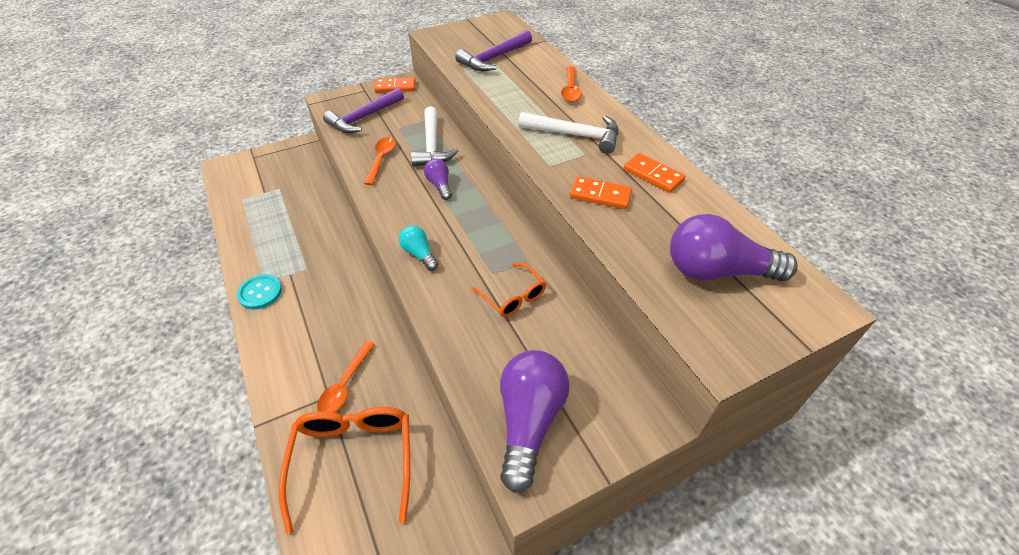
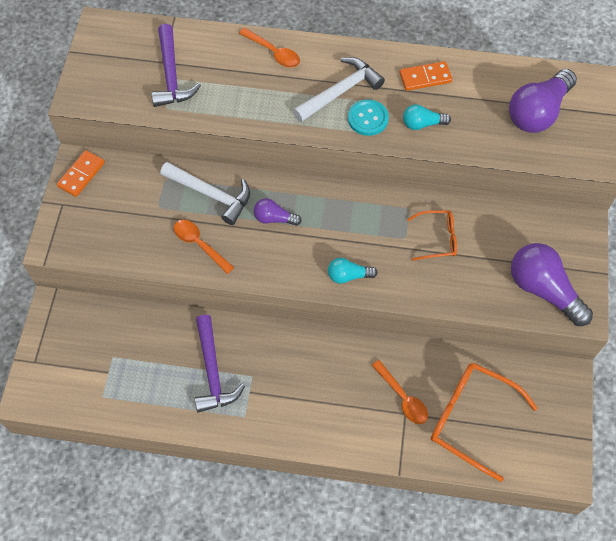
camera: 55 degrees left, 15 degrees up
(260, 292) = (256, 424): turquoise button -> turquoise button (368, 118)
(363, 118) = (115, 228): purple hammer -> purple hammer (213, 372)
(600, 195) = (422, 124): orange domino -> turquoise light bulb

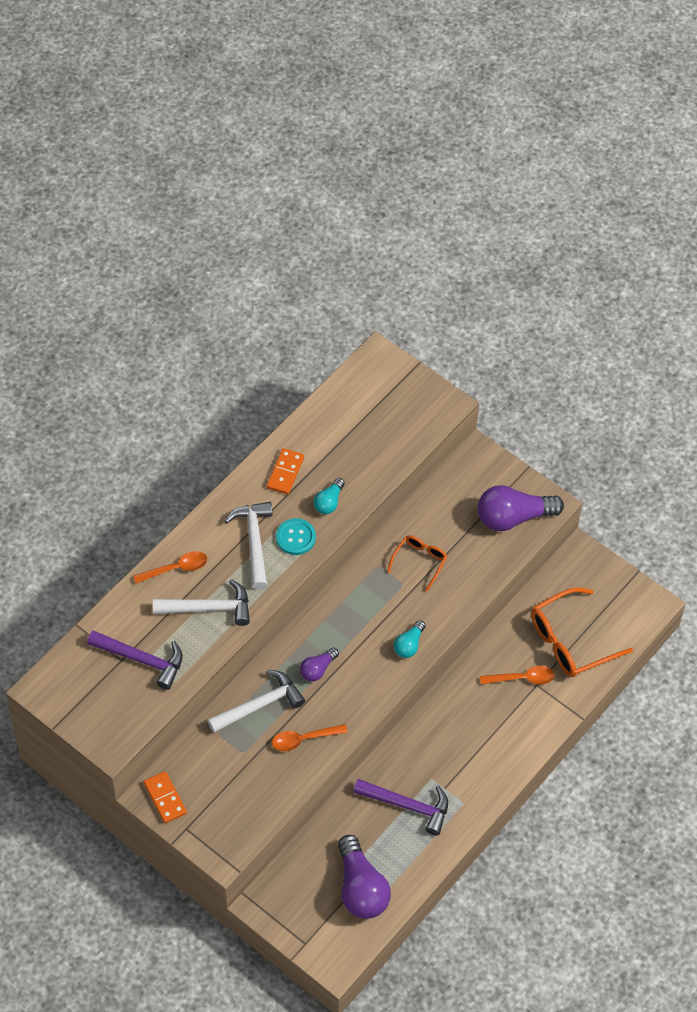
camera: 60 degrees left, 5 degrees down
(253, 94) = (209, 608): none -> white hammer
(537, 112) = (376, 416): purple light bulb -> purple light bulb (360, 888)

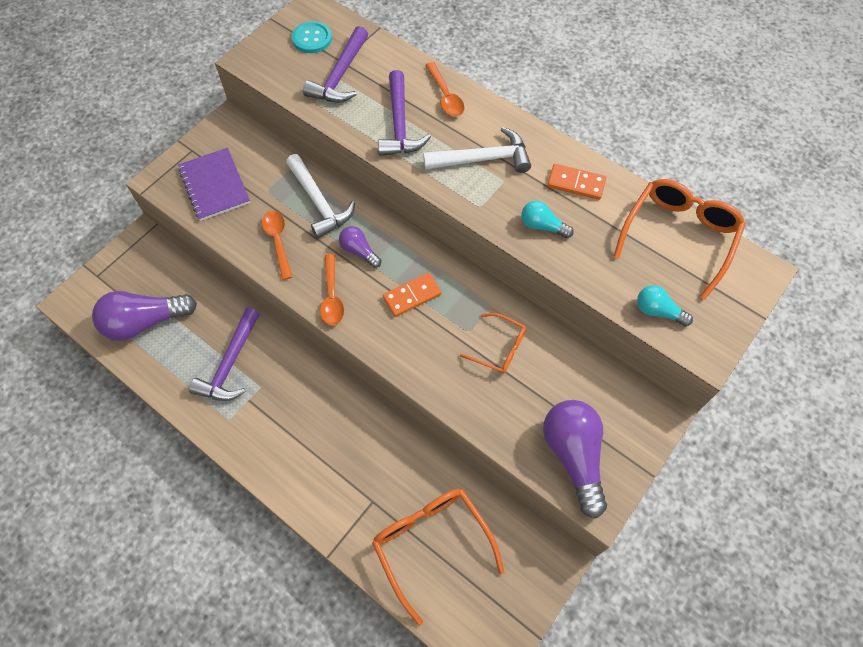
camera: 90 degrees right, 5 degrees up
(165, 798) = (224, 133): orange domino -> orange domino (412, 296)
(209, 608) = (399, 125): white hammer -> purple hammer
(233, 801) = (214, 185): none -> purple notebook
(295, 537) = (492, 196): turquoise button -> turquoise button (312, 38)
(343, 406) = (679, 236): none -> orange glasses
(409, 645) = (390, 339): turquoise light bulb -> turquoise light bulb (658, 311)
(522, 678) = (380, 484): orange spoon -> orange spoon (332, 296)

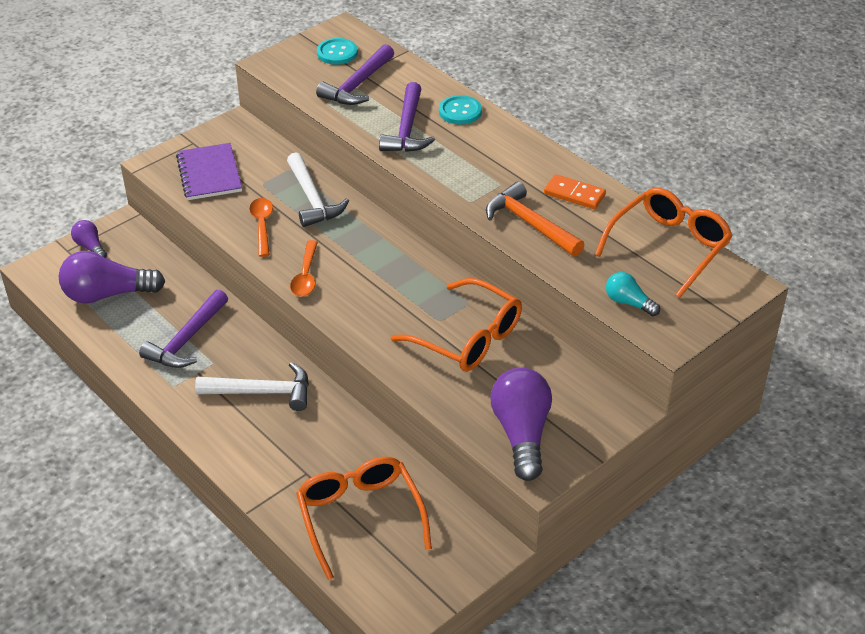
camera: 10 degrees right, 20 degrees down
(359, 251) = (343, 243): purple light bulb -> purple light bulb (90, 247)
(412, 296) = (388, 285): orange domino -> none
(445, 96) = (460, 111): orange spoon -> turquoise button
(483, 159) = (484, 165): white hammer -> white hammer (263, 392)
(499, 348) = (468, 338): orange glasses -> orange glasses, size x1.78
(542, 226) = (529, 223): turquoise light bulb -> orange hammer

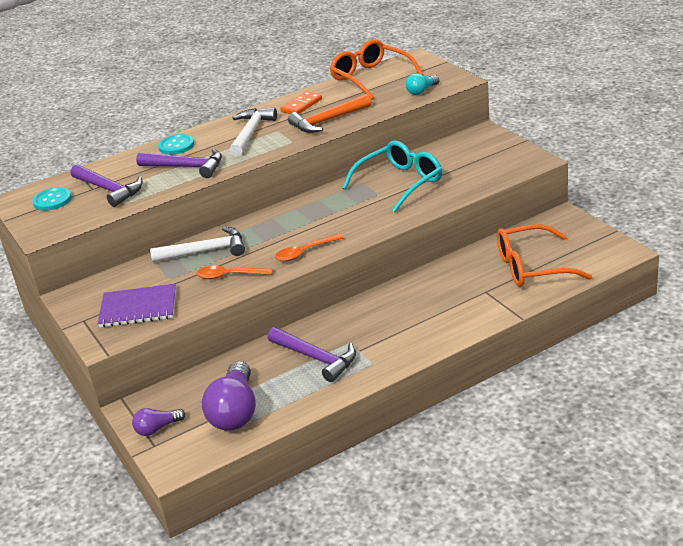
camera: 75 degrees left, 10 degrees down
(263, 392) = (393, 314): white hammer -> white hammer (251, 133)
(306, 276) = (305, 252): orange spoon -> orange spoon turned 135 degrees clockwise
(468, 338) = (400, 183): orange glasses -> turquoise glasses
(521, 433) = (498, 165): purple light bulb -> none

